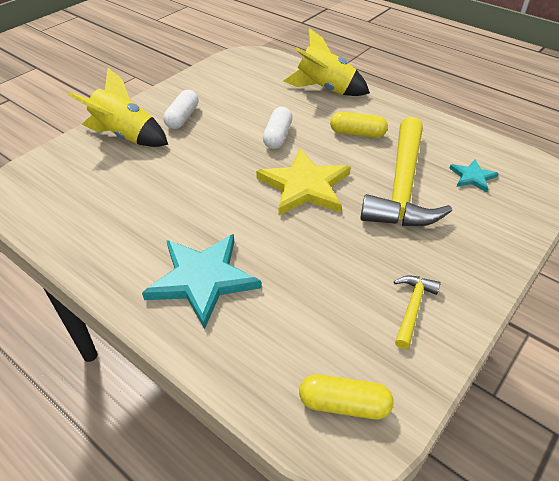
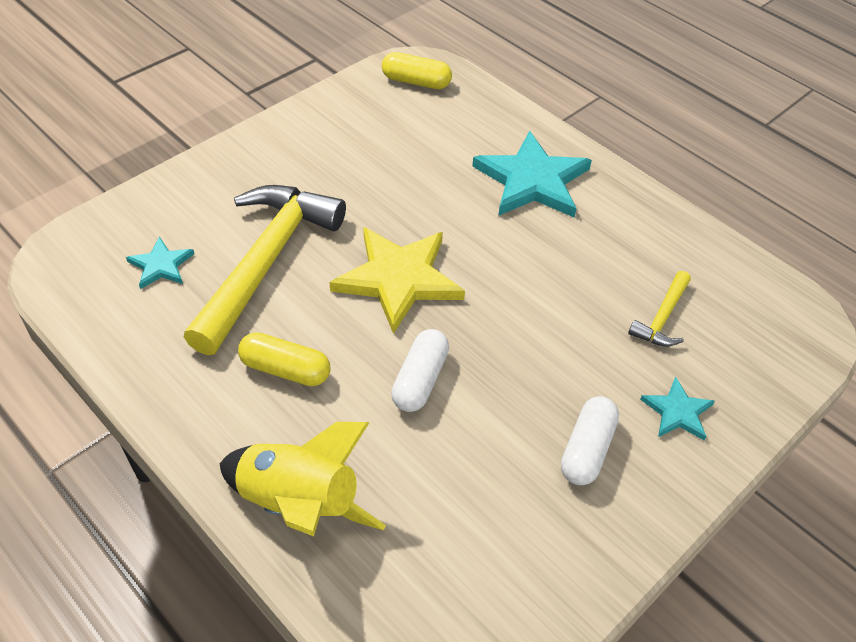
camera: 175 degrees left, 5 degrees up
(126, 136) = (677, 412): yellow rocket -> turquoise star
(412, 308) = (329, 133): yellow hammer -> yellow hammer (662, 318)

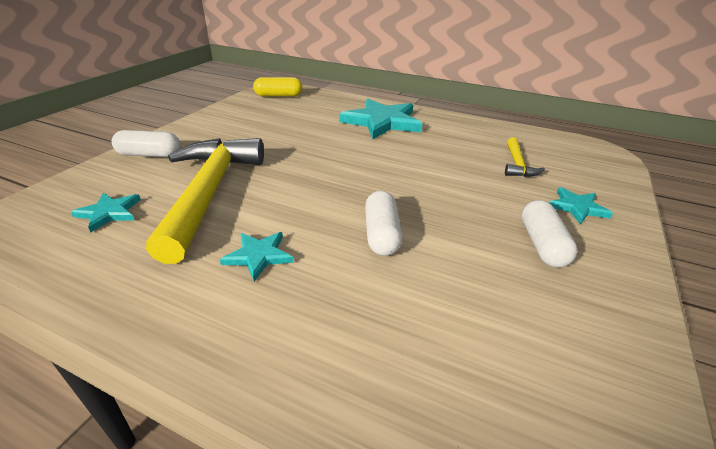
camera: 20 degrees left, 15 degrees down
(218, 177) = (150, 155): none -> white capsule
(285, 369) = (258, 256): yellow capsule -> turquoise star
(299, 504) = (328, 364): yellow rocket -> none
(399, 279) = (324, 181): yellow star -> none

